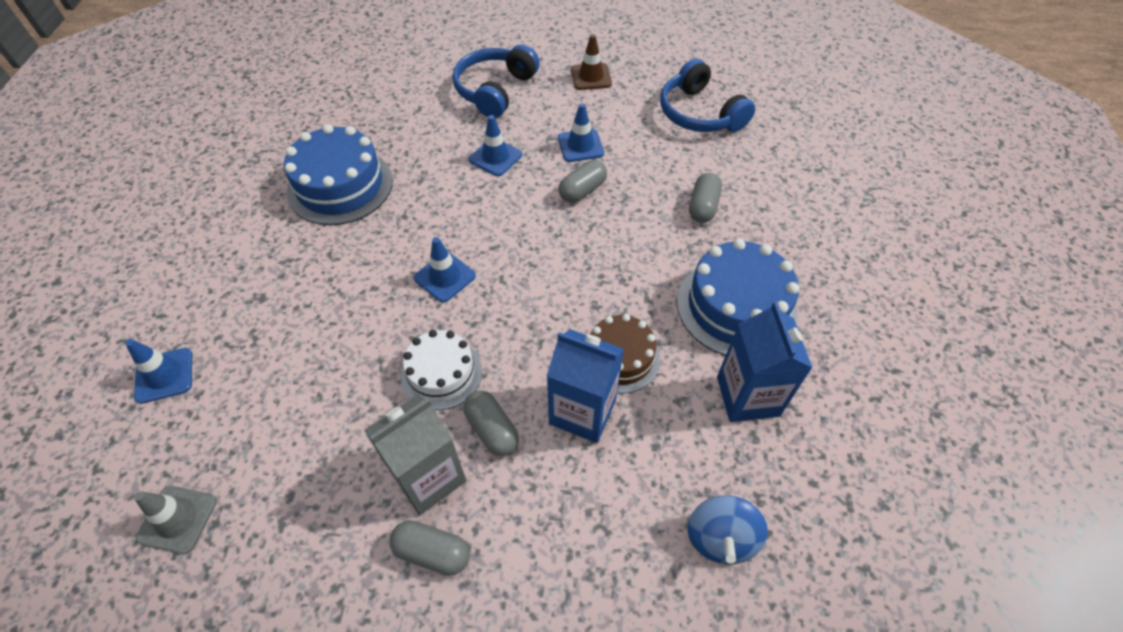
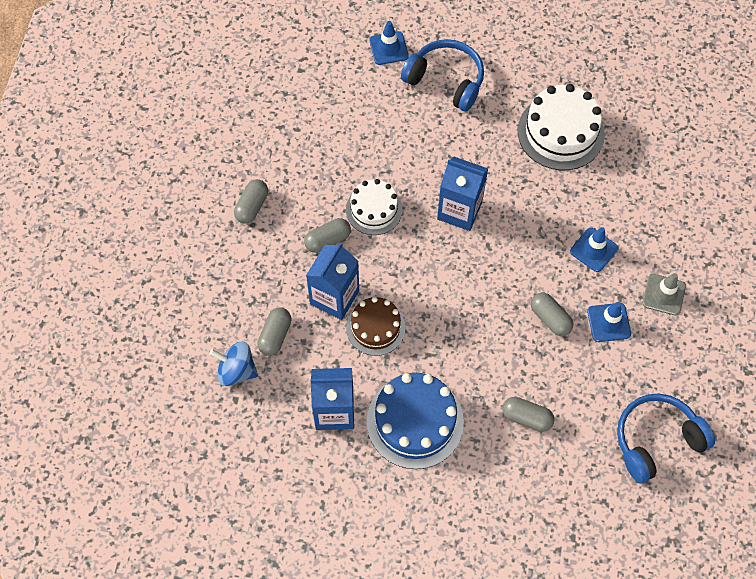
camera: 95 degrees right, 10 degrees up
(177, 519) = (290, 74): grey traffic cone -> grey traffic cone (663, 294)
(340, 186) = (560, 132): blue cake -> white cake
(428, 477) = (299, 203): grey carton -> none
(445, 277) = (459, 210): blue traffic cone -> blue carton
(495, 90) = (690, 252): blue headphones -> blue headphones (446, 80)
(591, 77) = (714, 342): brown traffic cone -> none
(653, 486) = (275, 335): none -> grey capsule

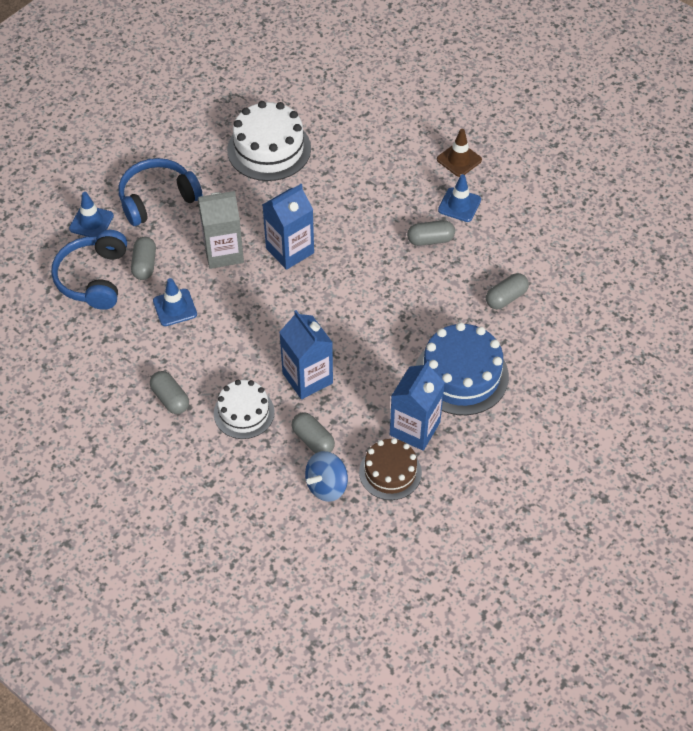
camera: 60 degrees left, 10 degrees down
(328, 240) = (248, 357): grey capsule -> grey capsule (144, 265)
(374, 209) = (243, 309): white cake -> white cake (244, 412)
(375, 327) = (357, 362): brown cake -> brown cake (390, 472)
(423, 161) = (223, 252): none -> grey carton
(594, 250) = (390, 182): blue traffic cone -> blue traffic cone (175, 307)
(656, 440) = (575, 226): blue headphones -> blue headphones (93, 278)
(663, 294) = (459, 160): grey traffic cone -> brown traffic cone

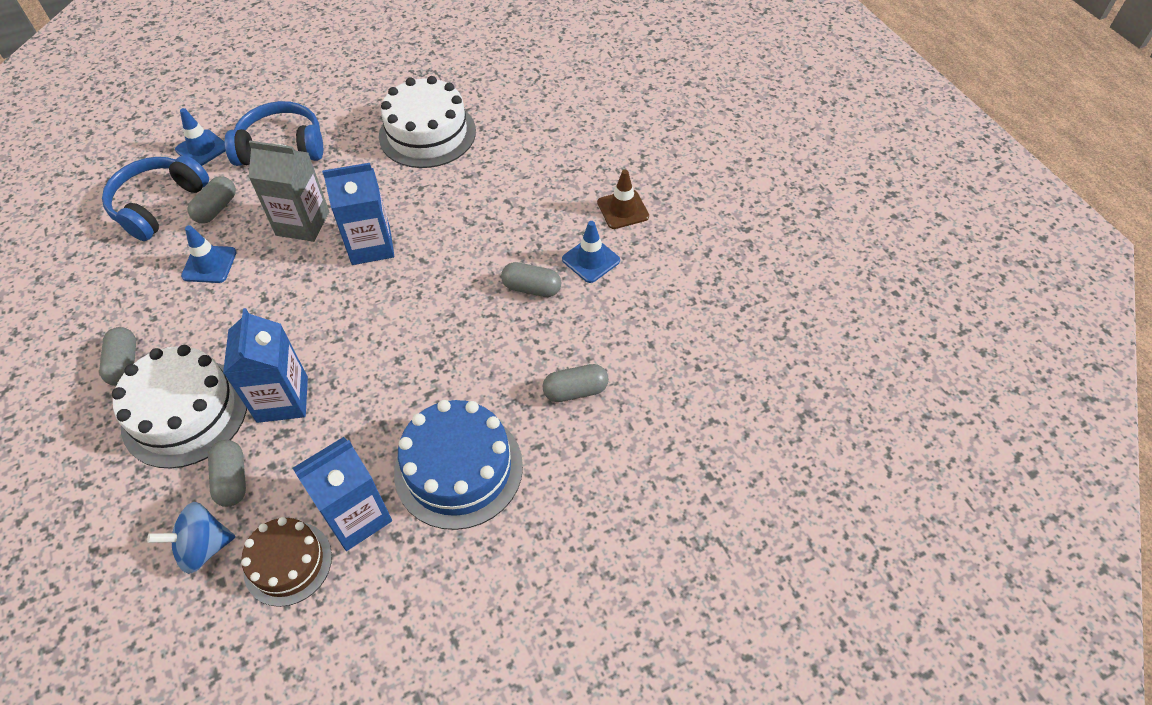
camera: 25 degrees right, 0 degrees up
(244, 412) = (185, 413): white cake -> white cake, size x1.58

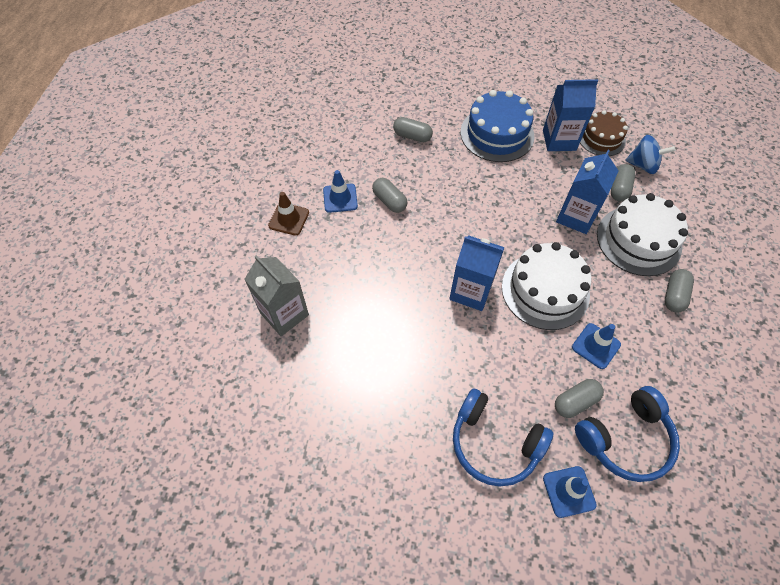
camera: 145 degrees left, 5 degrees up
(302, 223) = (511, 342): grey carton -> grey carton (284, 314)
(427, 133) = (364, 375): white cake -> white cake (545, 290)

